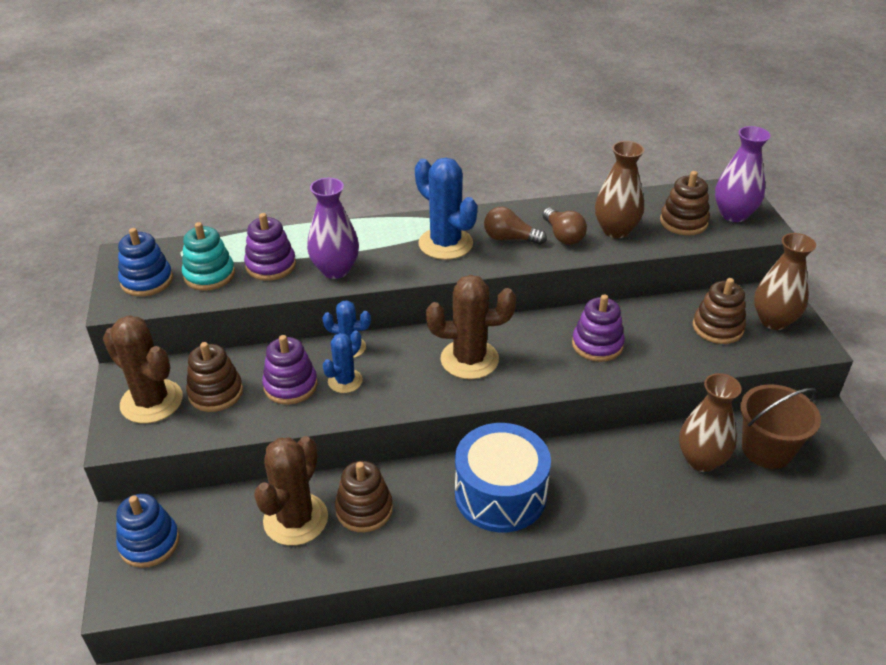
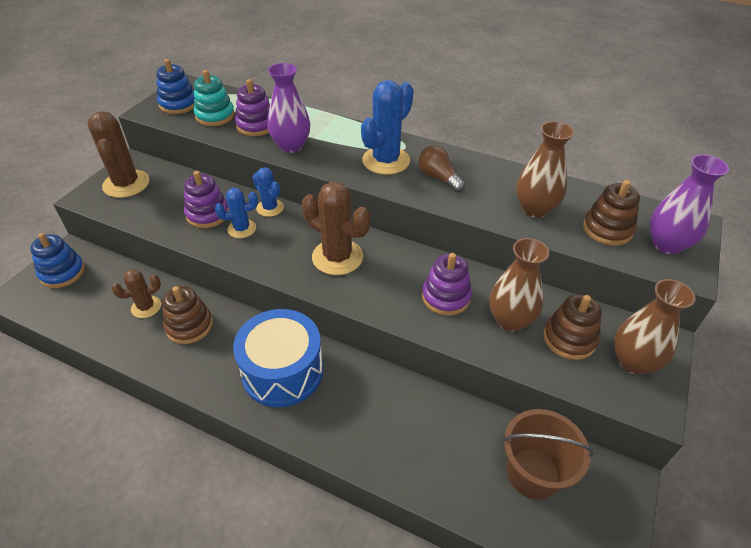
camera: 35 degrees right, 5 degrees up
(215, 393) = (163, 196): brown stacking toy -> none
(295, 519) = (146, 307): brown cactus -> brown cactus, size x0.58
(445, 244) = (386, 161): blue cactus -> blue cactus turned 45 degrees clockwise
(563, 235) = (484, 194): brown light bulb -> none
(701, 460) = (463, 444): brown vase -> brown vase (510, 320)

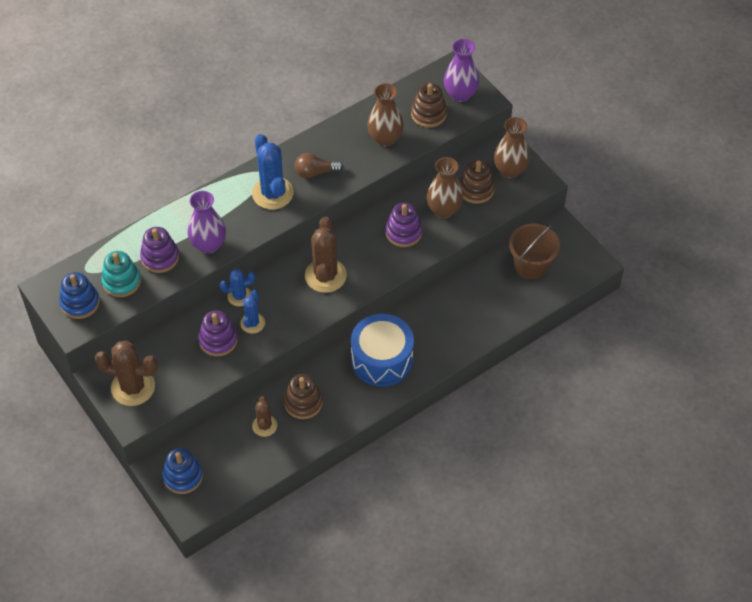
camera: 60 degrees left, 10 degrees up
(337, 257) = (325, 275): brown cactus -> brown cactus turned 60 degrees counterclockwise

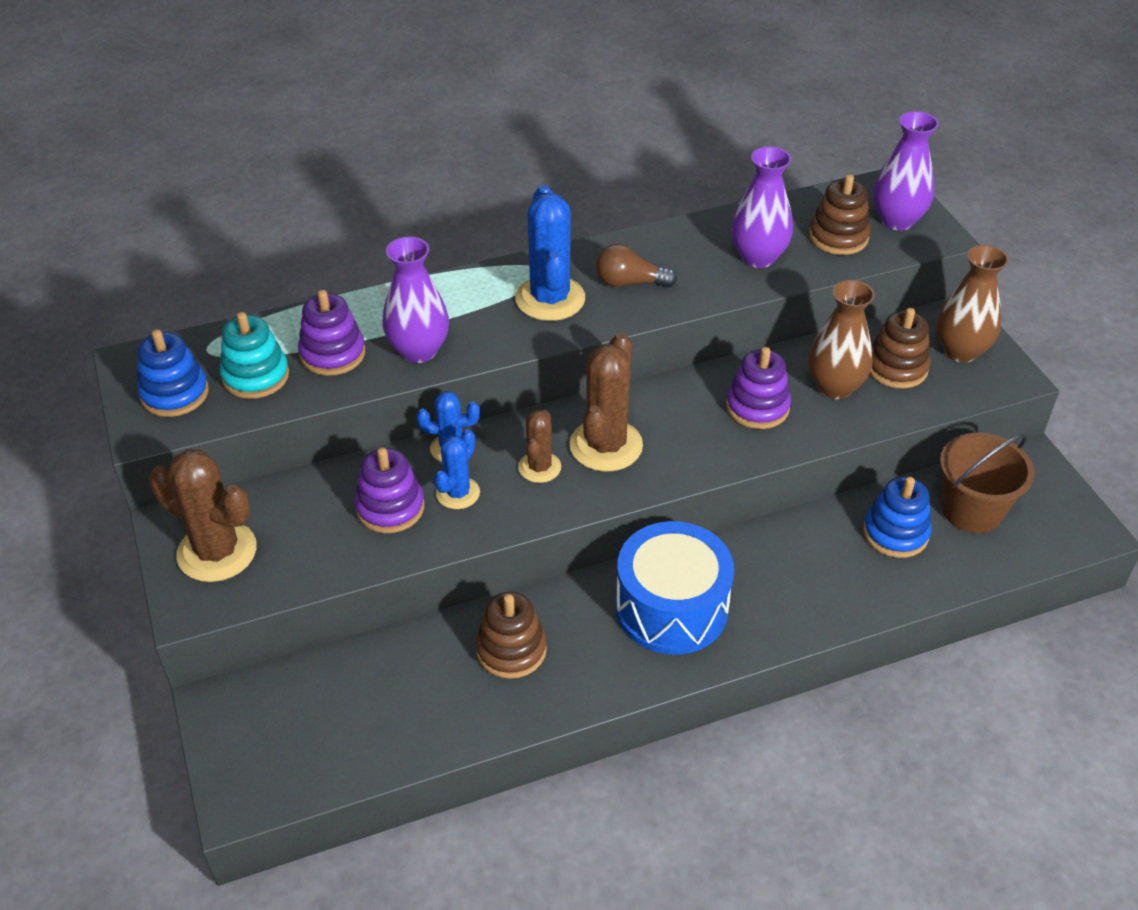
camera: 15 degrees right, 10 degrees down
(183, 476) = (255, 729): blue stacking toy -> blue stacking toy (895, 533)
(264, 426) = (430, 674): brown cactus -> brown cactus (539, 467)
(385, 138) = (758, 257): brown vase -> purple vase

